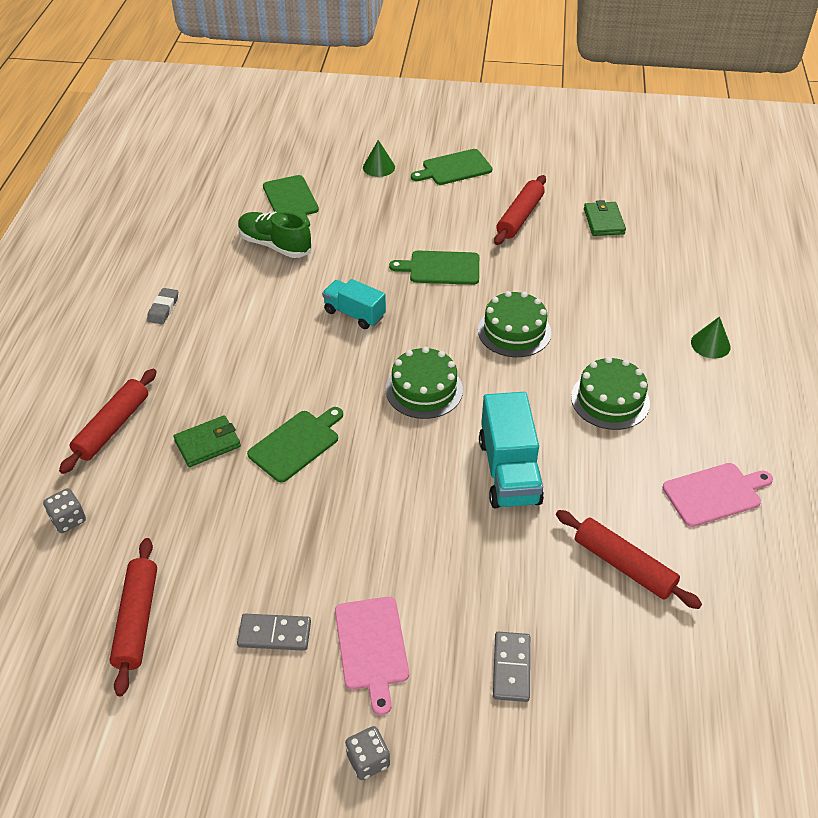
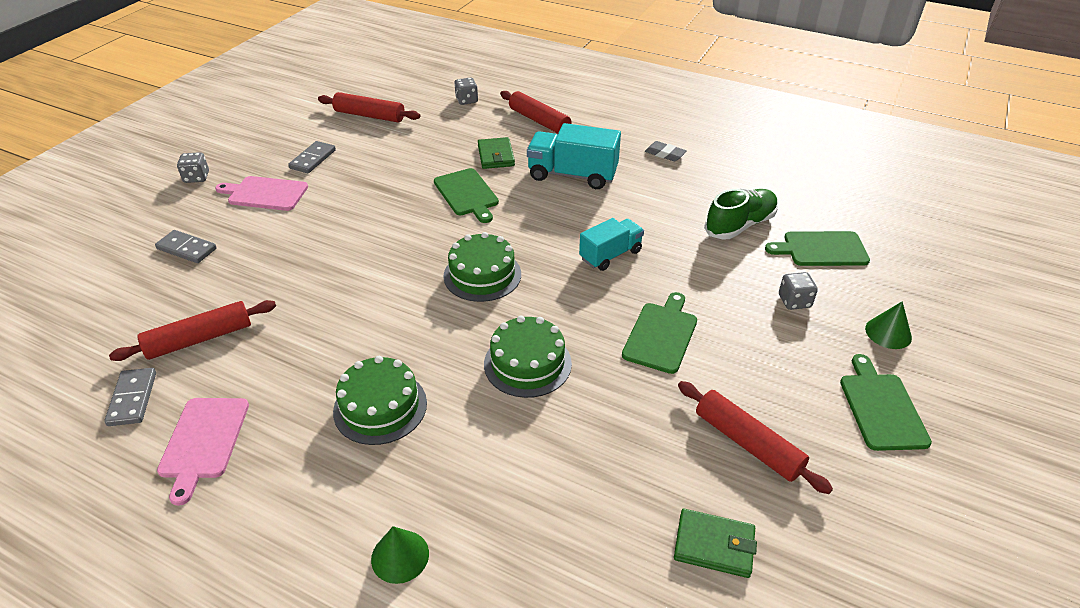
camera: 110 degrees right, 5 degrees down
(365, 209) = (794, 301): none -> grey dice
(509, 471) = (350, 301): turquoise truck -> turquoise truck (572, 175)
(716, 573) = (132, 399): none -> grey domino

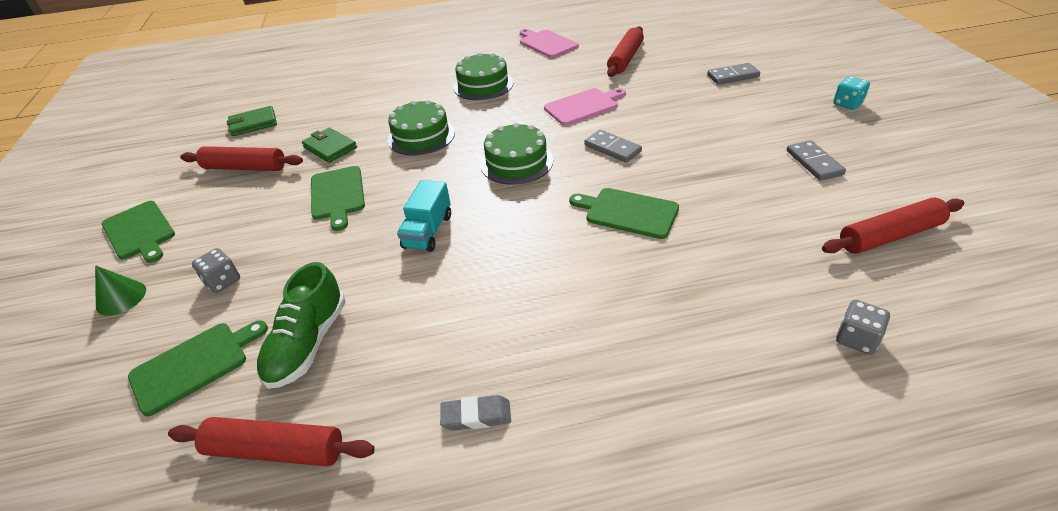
camera: 145 degrees right, 0 degrees up
(132, 399) = (606, 36): grey domino -> grey domino (612, 148)
(196, 177) = (847, 104): grey dice -> turquoise dice
(265, 193) = (775, 122): pink cutting board -> pink cutting board (584, 106)
(400, 556) = (407, 61): green cone -> none
(496, 156) = (672, 271): green wallet -> green wallet (330, 148)
(539, 121) = (710, 365): red rolling pin -> red rolling pin (275, 450)
(572, 175) = (558, 298): turquoise truck -> none

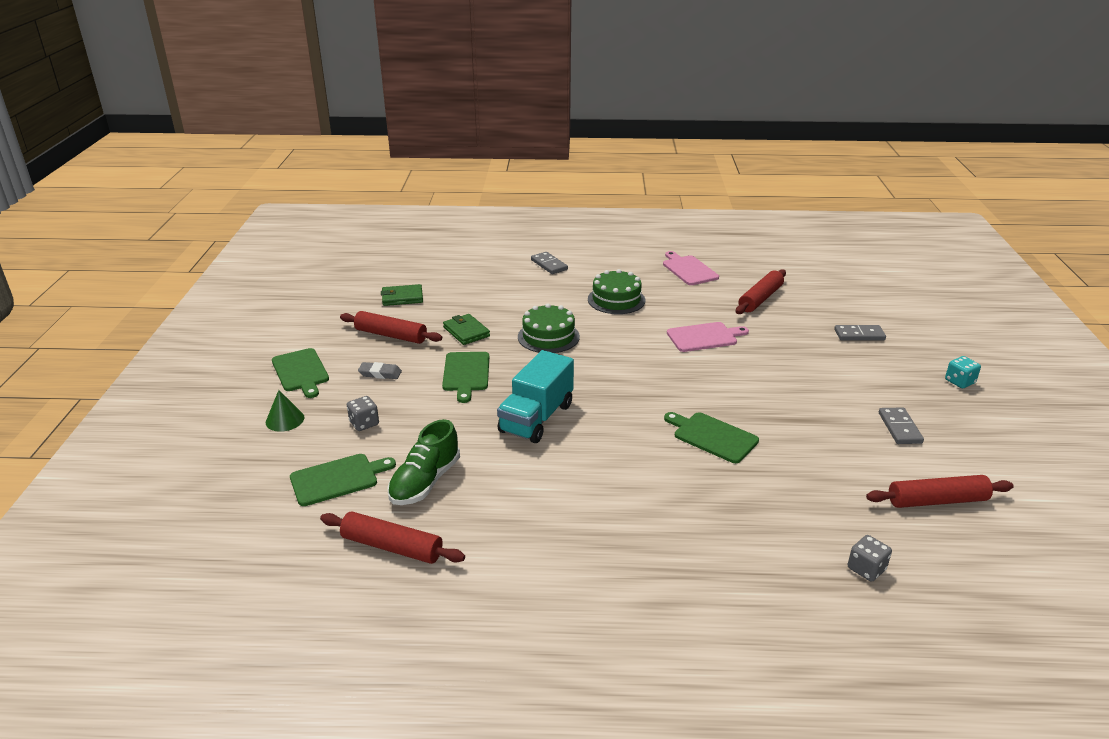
camera: 10 degrees right, 10 degrees down
(428, 231) = (536, 418): turquoise truck -> turquoise truck, size x1.54
(476, 416) = (543, 557): grey eraser -> grey eraser (380, 373)
(516, 162) = (627, 376): green cake -> none
(612, 148) = (718, 380): grey domino -> grey domino (549, 265)

